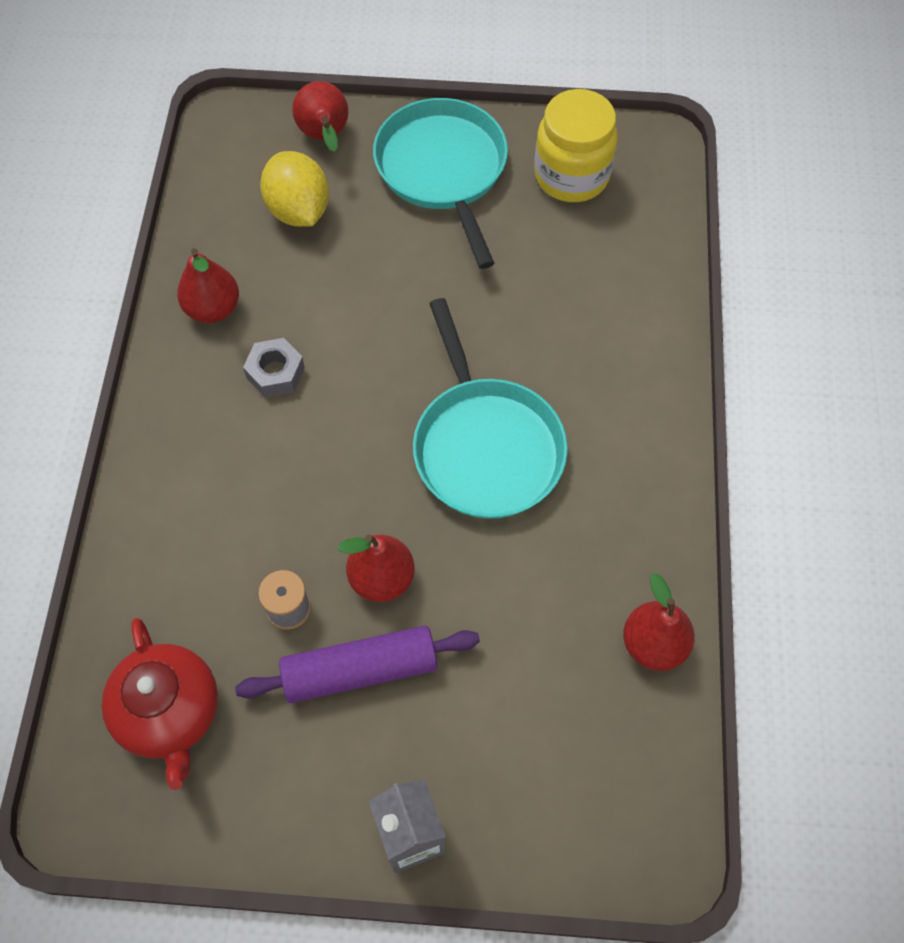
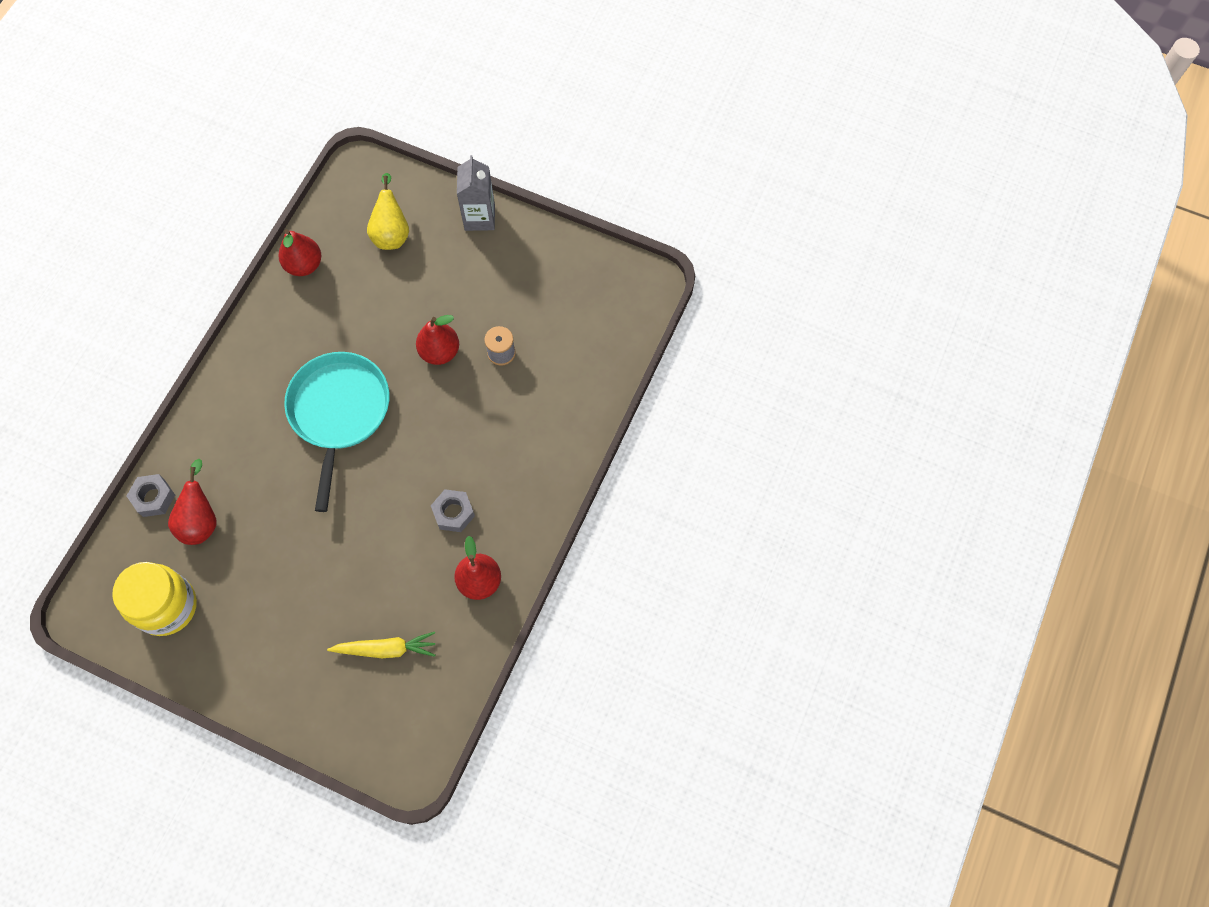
camera: 160 degrees left, 5 degrees up
(170, 713) = (587, 318): red teapot -> none
(298, 210) = (386, 649): yellow lemon -> yellow carrot
(325, 137) = (337, 717): red pear -> red pear (201, 520)
(360, 670) = (473, 305): purple rolling pin -> none
(443, 170) = (260, 648): turquoise pan -> none
(545, 751) = (391, 233): none -> yellow pear
(661, 273) = (153, 498): none -> grey nut

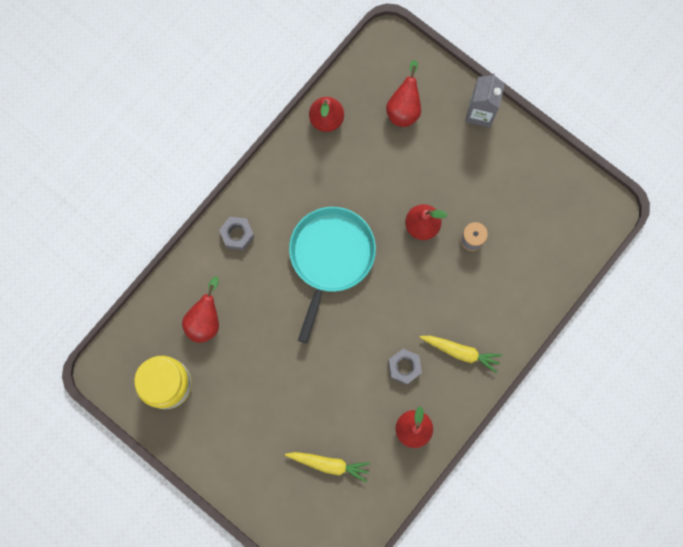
camera: 15 degrees right, 10 degrees up
(153, 498) = (171, 291): grey nut -> grey nut (237, 234)
(391, 233) = (404, 109): yellow pear -> red pear
(517, 479) = (461, 352): none -> yellow carrot

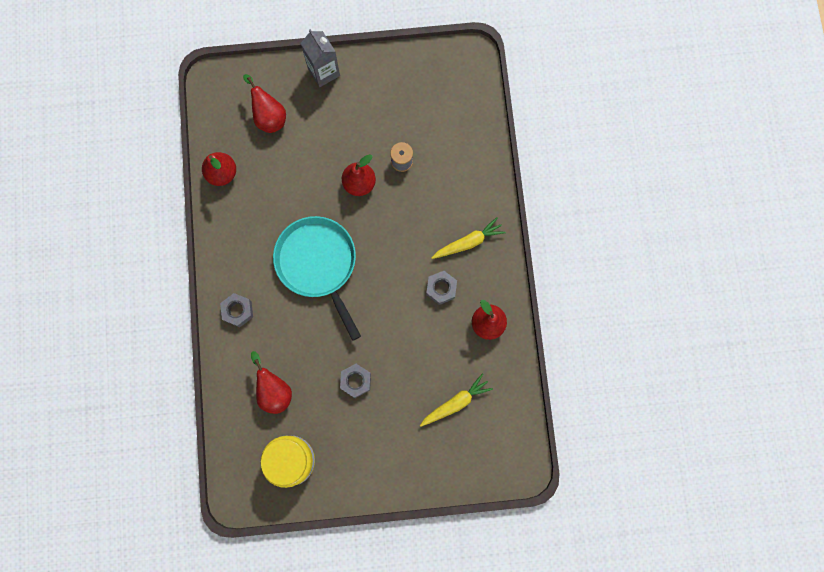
camera: 45 degrees left, 0 degrees up
(271, 373) = (356, 381): none -> grey nut

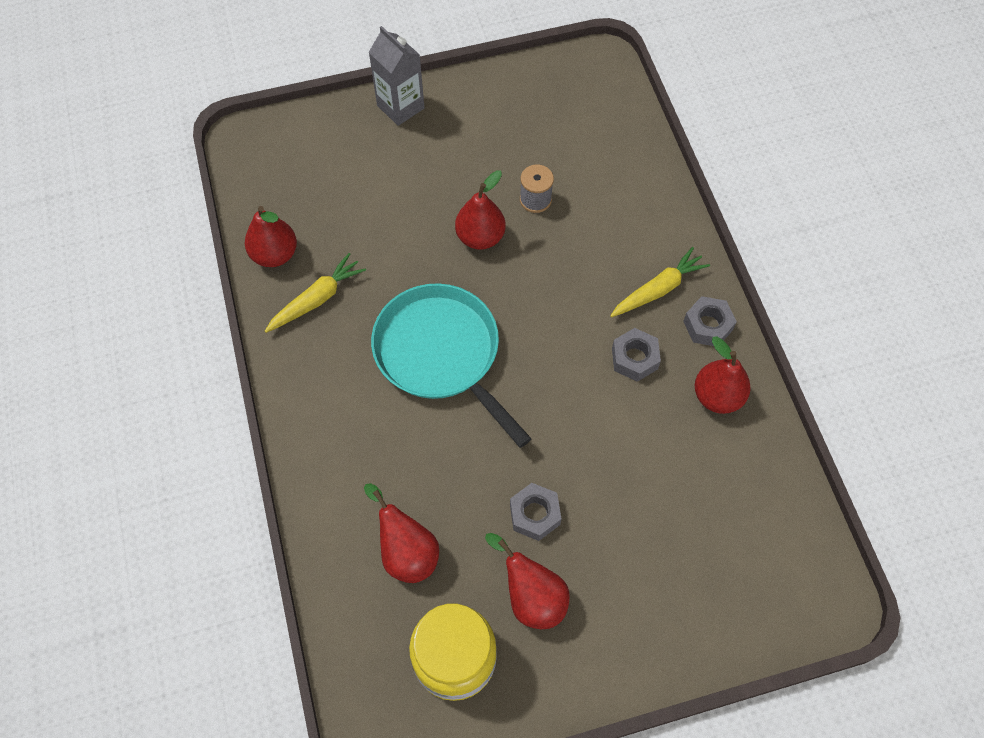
camera: 10 degrees left, 15 degrees down
(238, 311) = (328, 441): grey nut -> grey nut (707, 325)
(269, 117) = (332, 172): red pear -> red pear (531, 597)
(456, 402) = (700, 520): yellow carrot -> yellow carrot (317, 299)

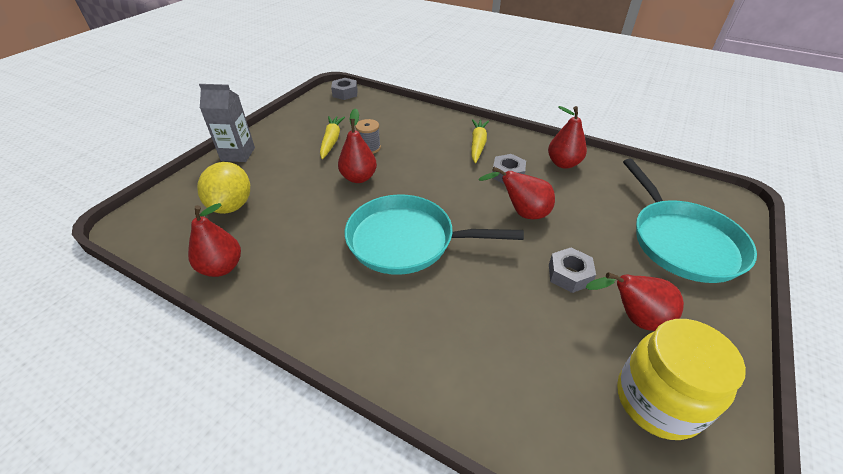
camera: 45 degrees left, 20 degrees down
(317, 299) = (285, 270): yellow carrot -> yellow carrot (331, 141)
(337, 182) = (231, 206): none -> yellow lemon
(406, 551) = (535, 364): red pear -> red pear (522, 213)
(692, 587) = (682, 242): none -> turquoise pan
(707, 325) = (518, 143): grey nut -> grey nut (345, 93)

